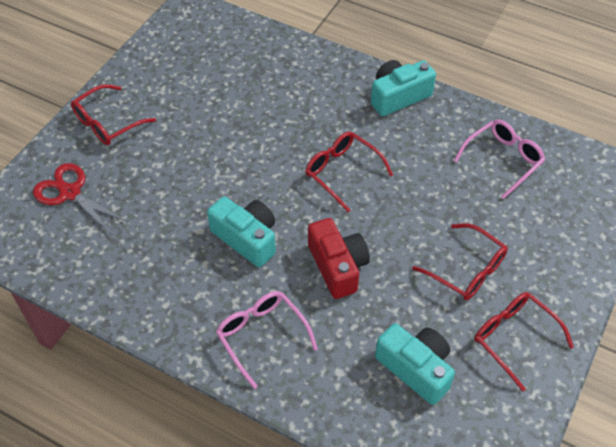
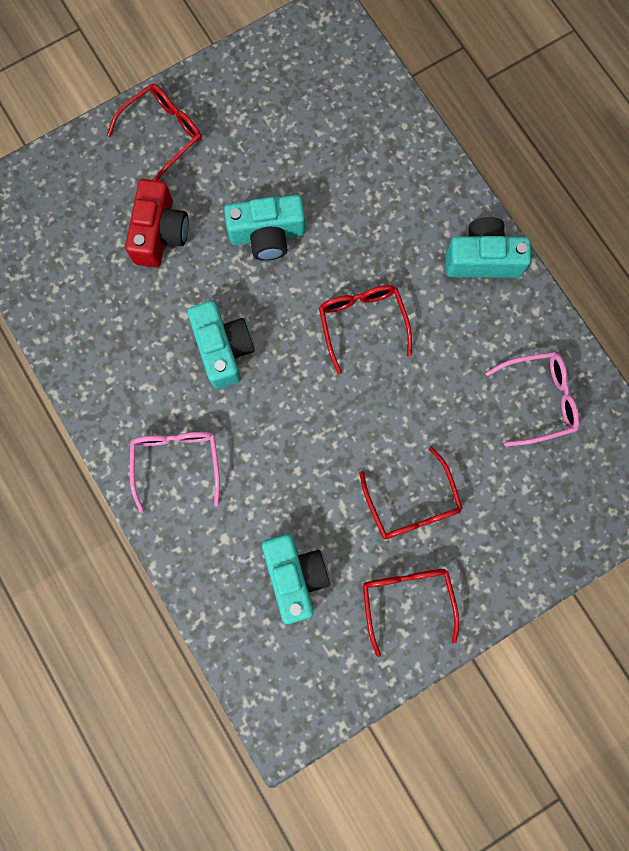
camera: 30 degrees right, 25 degrees up
(70, 193) = (86, 202): red scissors -> none
(107, 123) = (163, 133): red glasses -> red glasses turned 150 degrees clockwise
(231, 150) = (267, 235): none -> turquoise camera
(338, 266) = (290, 429): red camera -> red camera (160, 233)

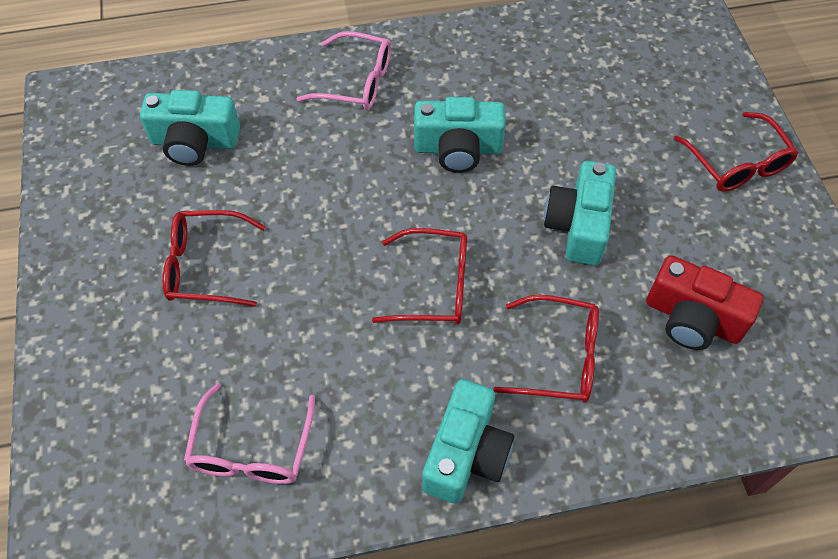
camera: 110 degrees right, 20 degrees down
(160, 233) = (612, 130): red camera -> red camera (692, 318)
(407, 599) = (112, 228): red glasses -> red glasses (559, 357)

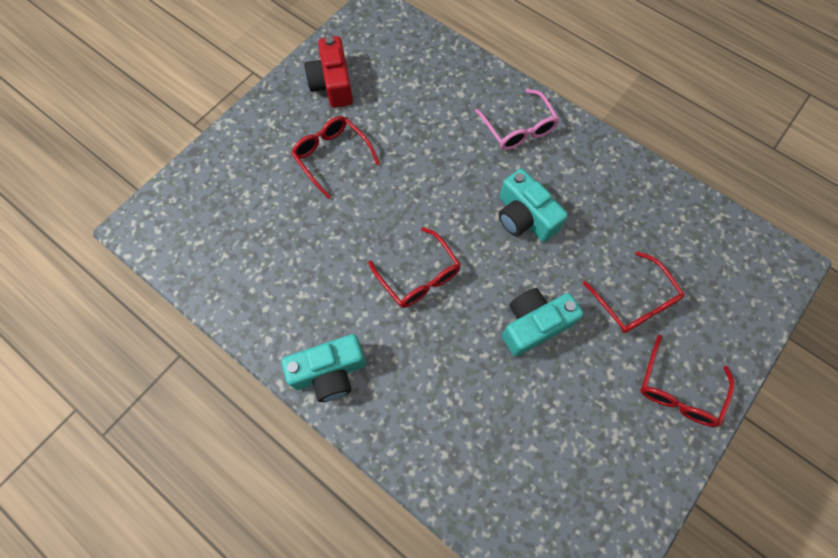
camera: 50 degrees right, 10 degrees up
(194, 142) = (401, 87): turquoise camera -> none
(251, 449) = (249, 264): pink glasses -> none
(559, 357) = (431, 379): red glasses -> red glasses (635, 301)
(692, 318) = (527, 440): red camera -> red camera (332, 84)

